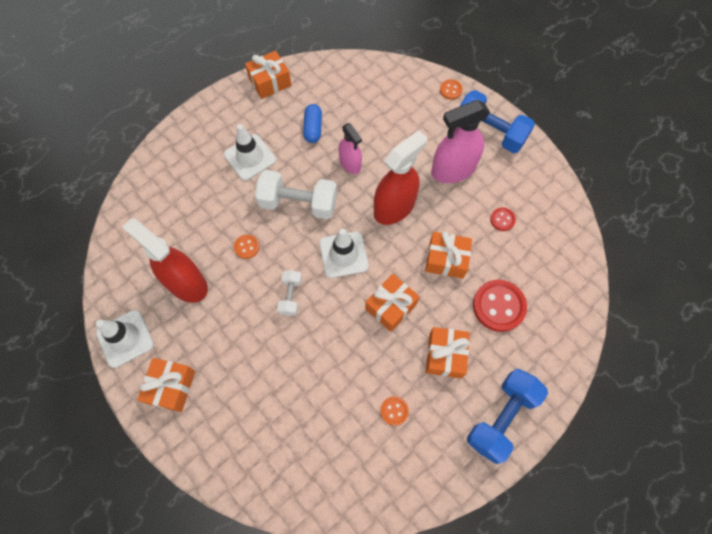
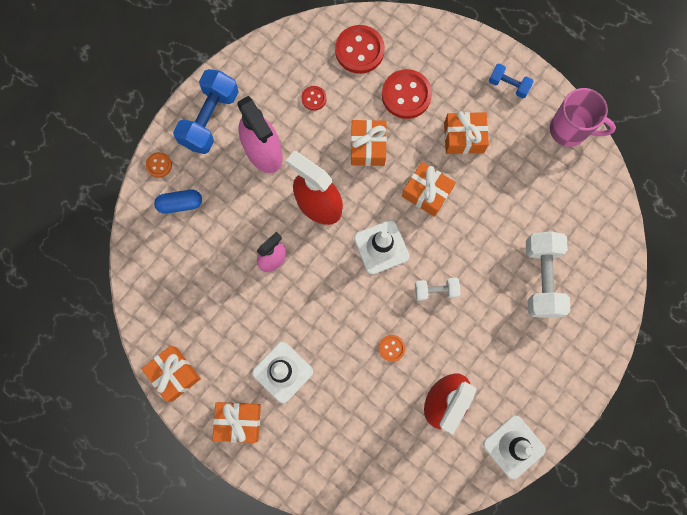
camera: 100 degrees left, 10 degrees up
(171, 387) = (549, 384): orange gift -> orange gift (239, 421)
(298, 203) = (331, 305): white dumbbell -> white dumbbell (541, 278)
(313, 128) = (233, 309): blue capsule -> blue capsule (180, 204)
(394, 411) = (523, 175): orange button -> none
(440, 477) = (569, 130): none -> pink mug
(501, 417) = (508, 85): blue dumbbell -> blue dumbbell, size x0.53
(551, 269) = (359, 50): none -> red button

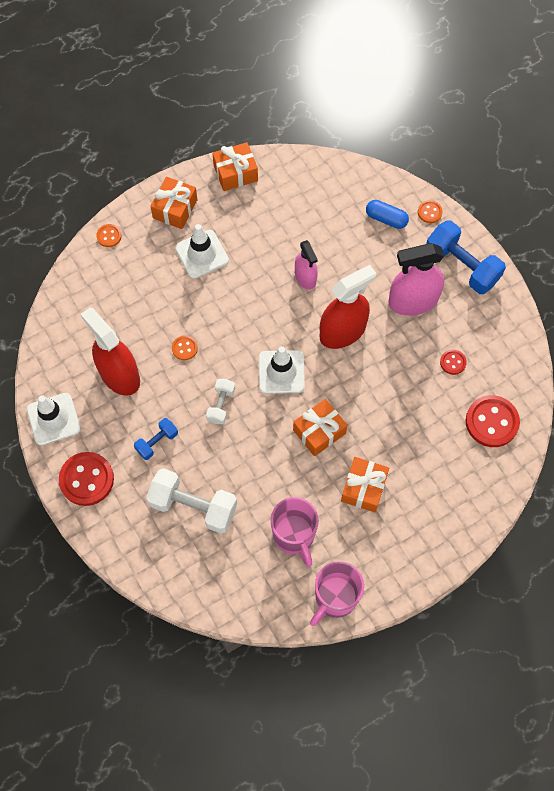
camera: 110 degrees right, 10 degrees down
(180, 204) = (386, 219): blue capsule -> blue capsule turned 75 degrees counterclockwise
(295, 479) = (109, 236): none -> orange button
(368, 147) = (385, 394): orange gift -> none
(406, 95) = (428, 449): red button -> red button (86, 479)
(508, 85) = (406, 555): blue dumbbell -> blue dumbbell (157, 442)
(531, 181) = (294, 536): none -> pink mug

